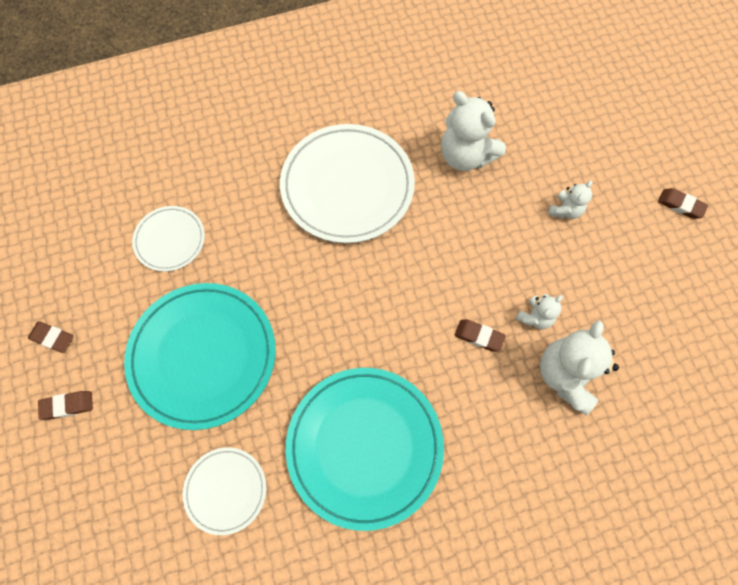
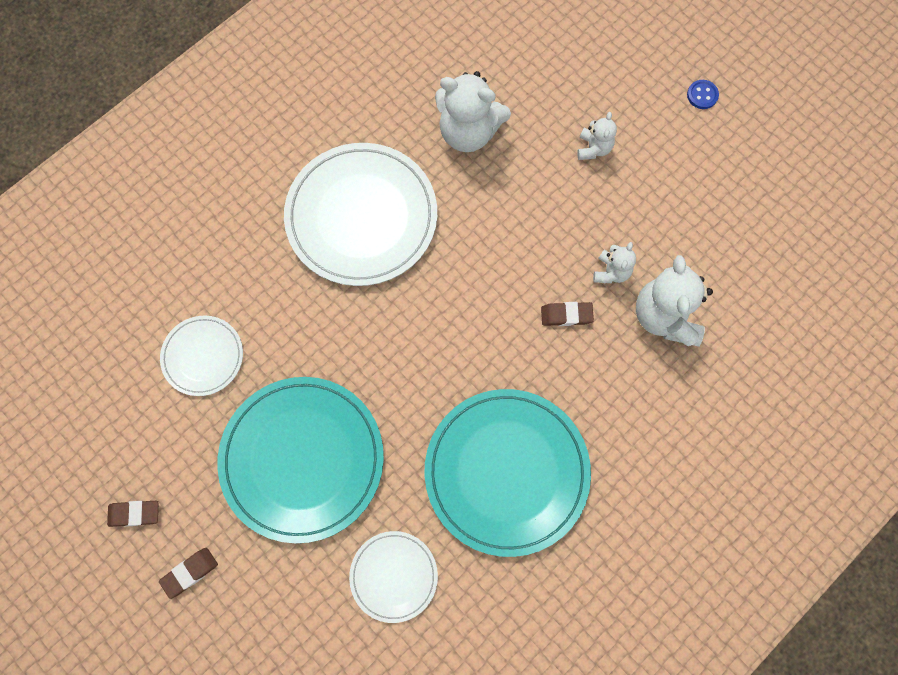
camera: 25 degrees left, 5 degrees up
(680, 205) = (702, 95): brown eraser -> blue button

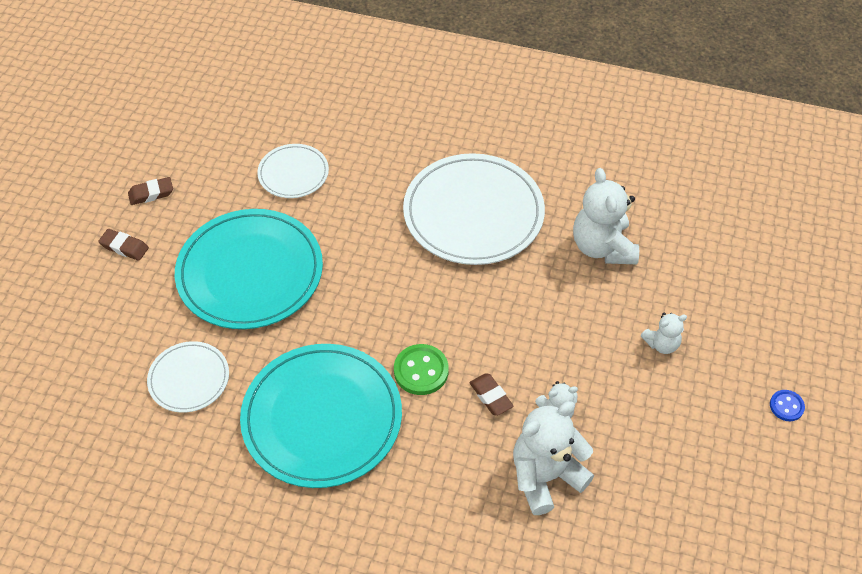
camera: 60 degrees right, 20 degrees down
(134, 514) = (151, 194): brown eraser -> brown eraser turned 75 degrees counterclockwise
(507, 359) = (421, 371): none -> green button

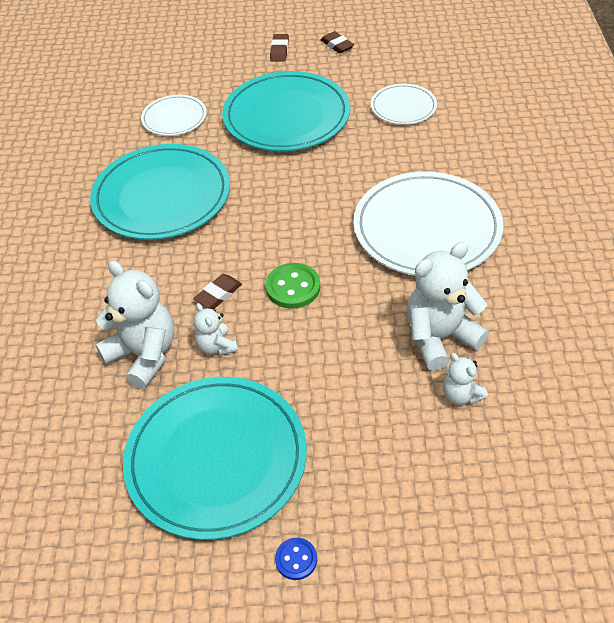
camera: 75 degrees right, 5 degrees down
(421, 371) = (229, 241): green button -> green button (293, 287)
(661, 344) = (334, 417): white teddy bear -> white teddy bear (461, 395)
(681, 440) = (216, 458): none -> turquoise plate

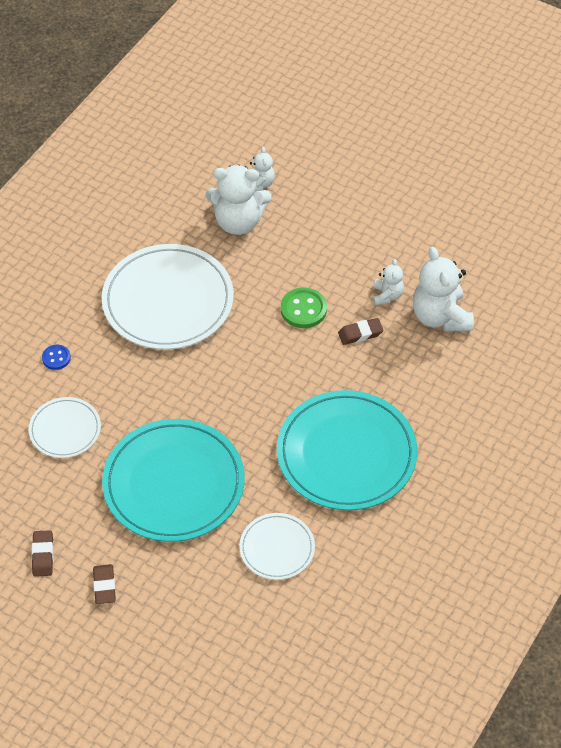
camera: 150 degrees left, 5 degrees up
(216, 458) = (432, 227): turquoise plate -> none
(279, 50) = (104, 586): brown eraser -> brown eraser turned 45 degrees counterclockwise
(296, 559) = (421, 157): blue button -> blue button (56, 358)

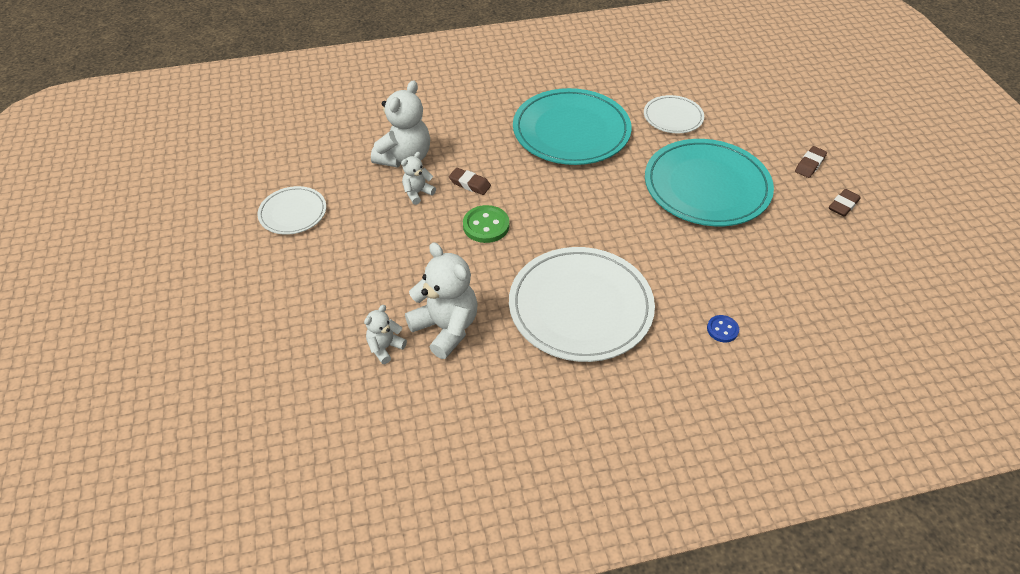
camera: 135 degrees left, 5 degrees down
(65, 429) = (760, 271): white plate -> white plate (293, 213)

